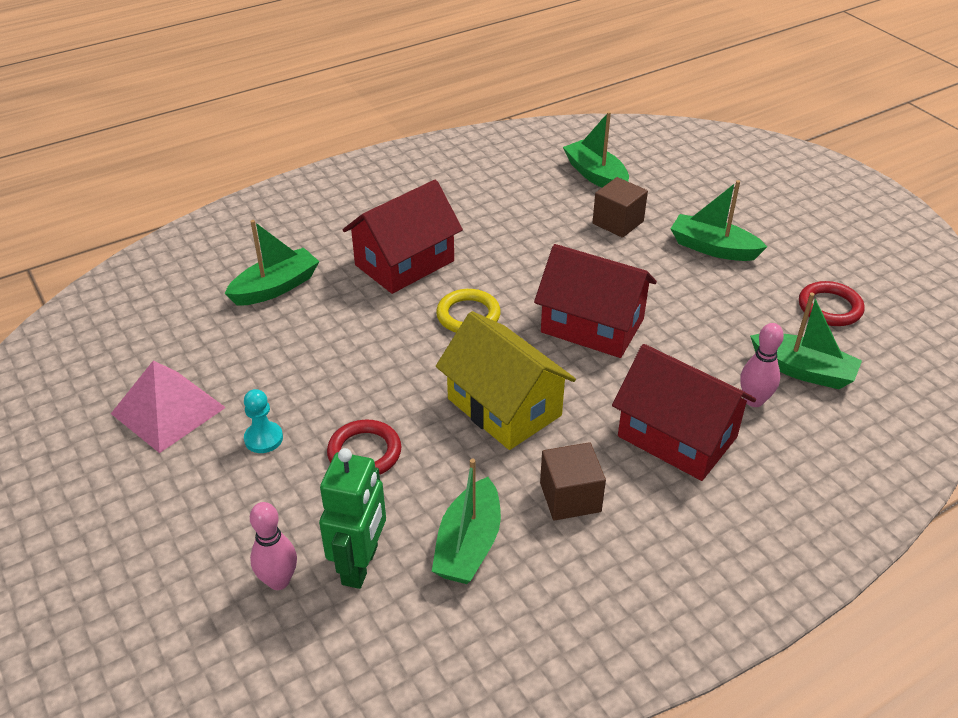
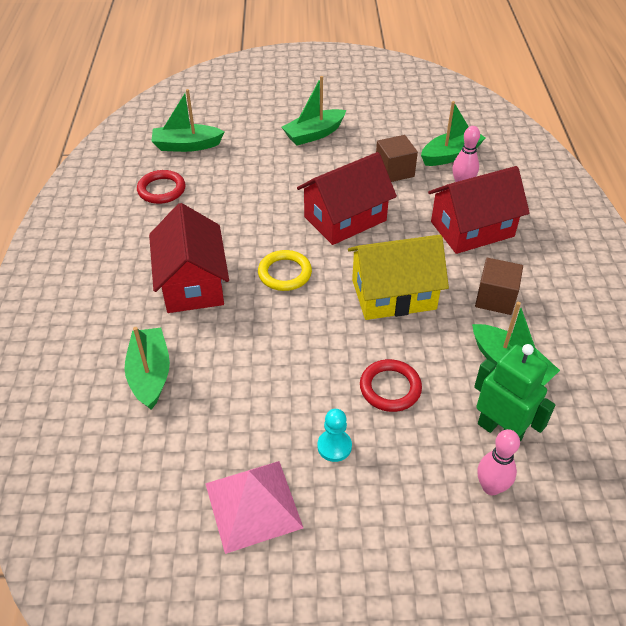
camera: 60 degrees left, 5 degrees up
(618, 222) = (249, 160): brown cube -> brown cube (394, 171)
(830, 307) = (406, 119): red ring -> red ring (161, 190)

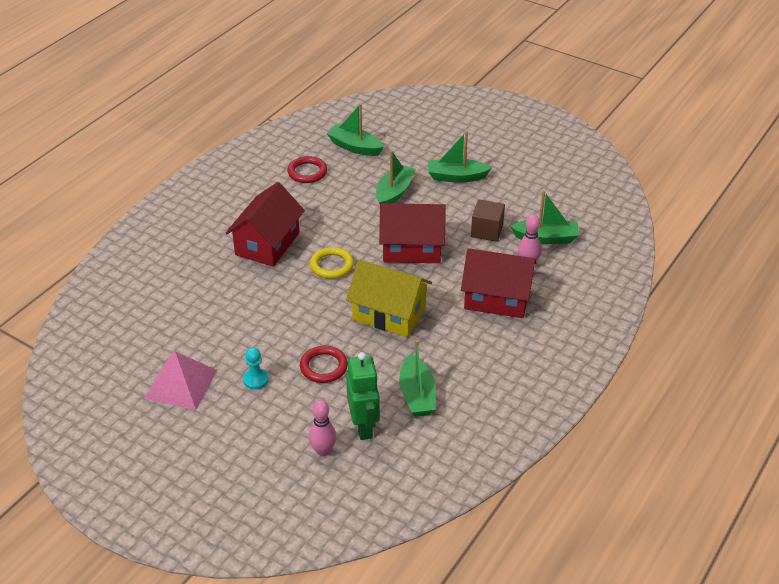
camera: 35 degrees right, 5 degrees down
(150, 374) = (192, 286): green boat -> green boat (394, 192)
(495, 298) = (457, 351): brown cube -> none

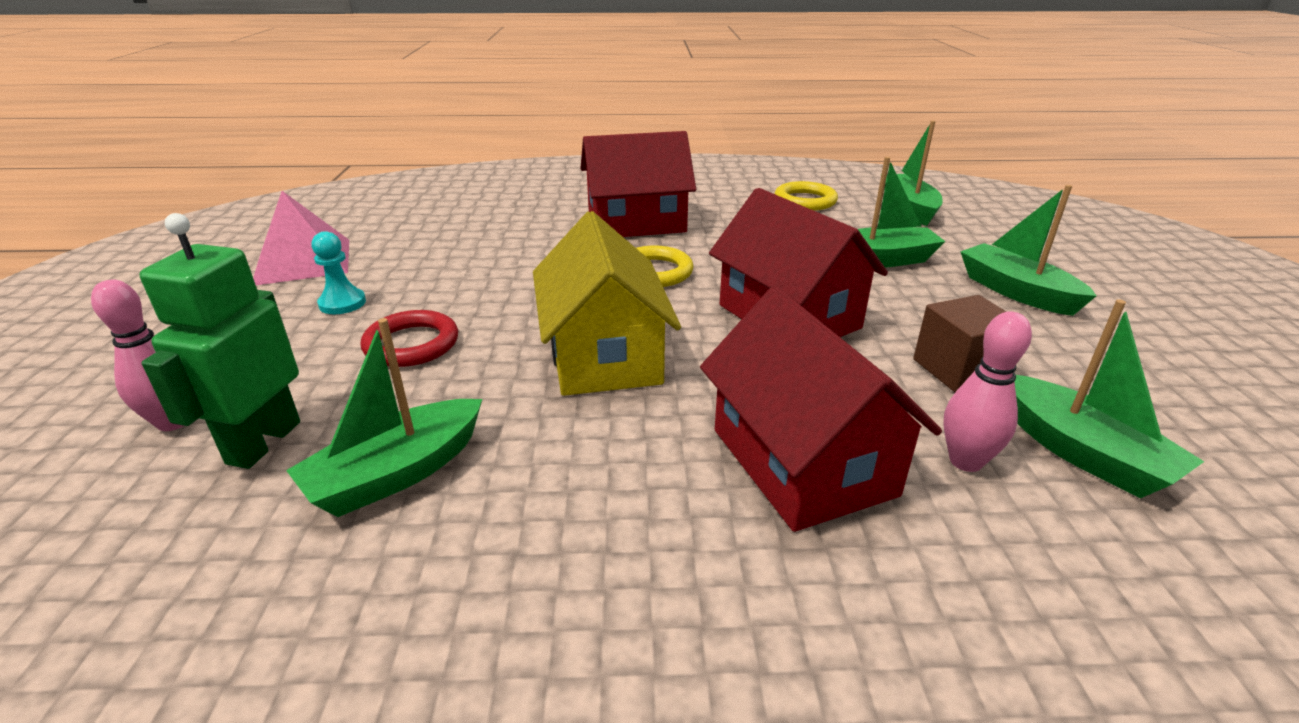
camera: 55 degrees right, 10 degrees down
(307, 172) = (805, 201): red ring -> yellow ring
(364, 426) = (263, 442): green robot -> green robot turned 150 degrees clockwise

